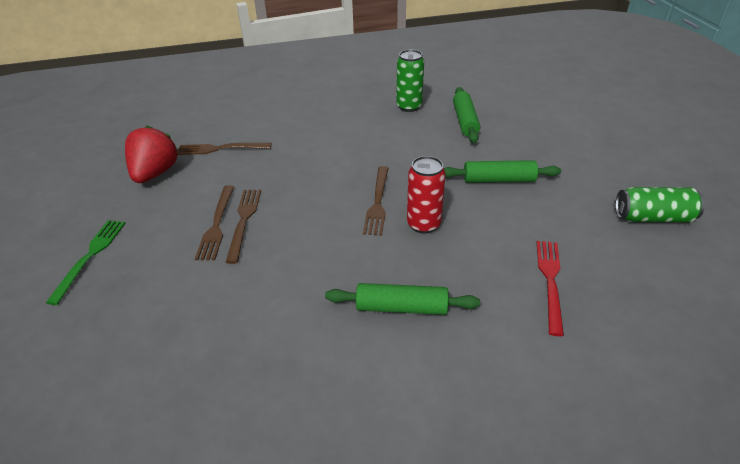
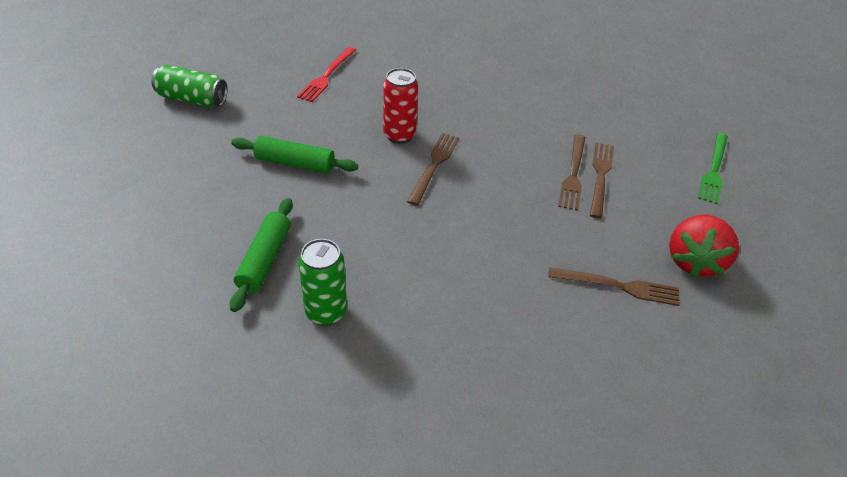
camera: 170 degrees left, 5 degrees up
(401, 307) = (446, 82): green rolling pin -> none

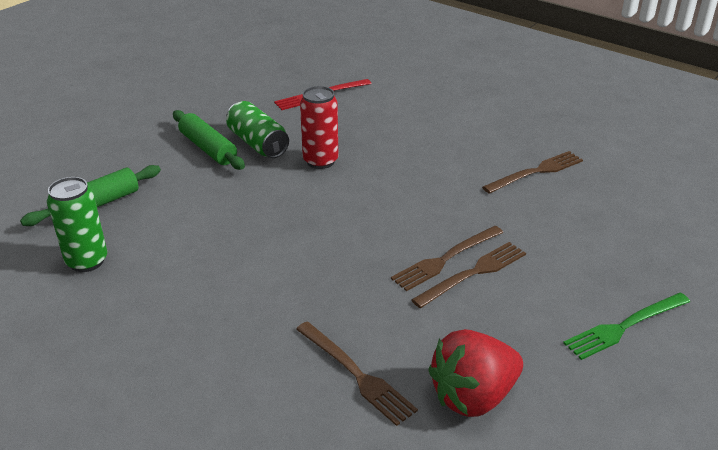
camera: 40 degrees right, 10 degrees down
(192, 99) = (195, 77): green can -> green can (257, 144)
(434, 166) = (318, 196): brown fork -> brown fork (536, 172)

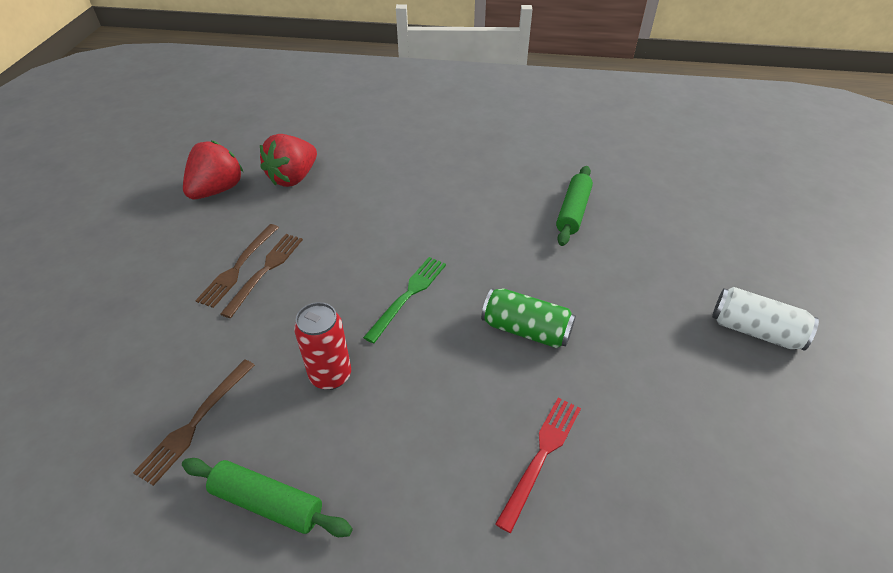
camera: 150 degrees right, 10 degrees up
(87, 261) = (519, 176): green can -> none
(111, 96) = (755, 331): none -> white can
(208, 148) = (564, 302): green rolling pin -> green rolling pin (267, 503)
(320, 161) = (443, 333): red can -> red can (330, 375)
(356, 374) = (293, 178): brown fork -> red strawberry
(625, 326) = (110, 267): green fork -> green fork (408, 296)

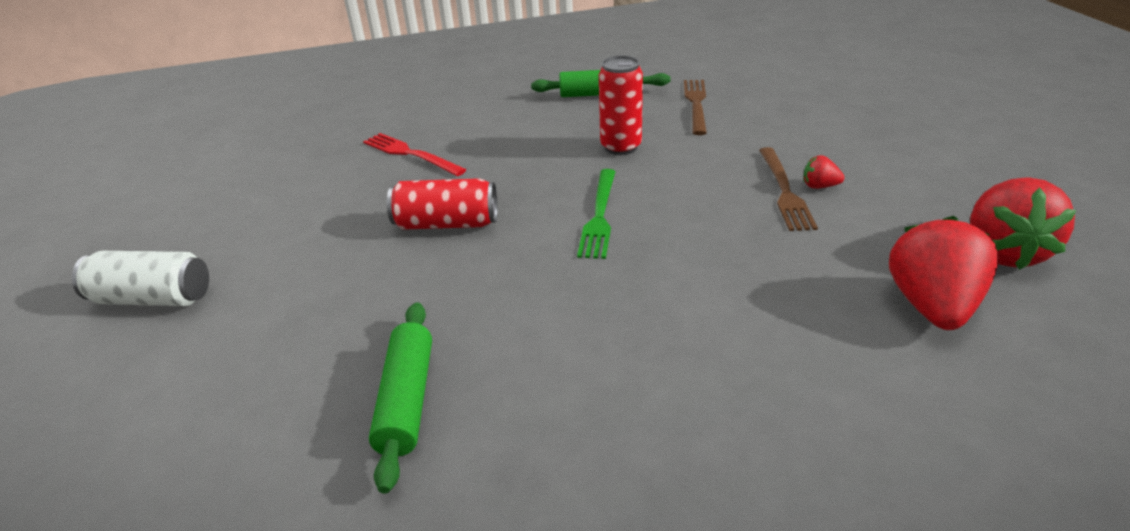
camera: 160 degrees right, 10 degrees down
(238, 267) = (819, 186): brown fork -> red strawberry
(526, 330) = (446, 224): green can -> red can
(541, 456) = (411, 154): red fork -> red fork turned 120 degrees clockwise

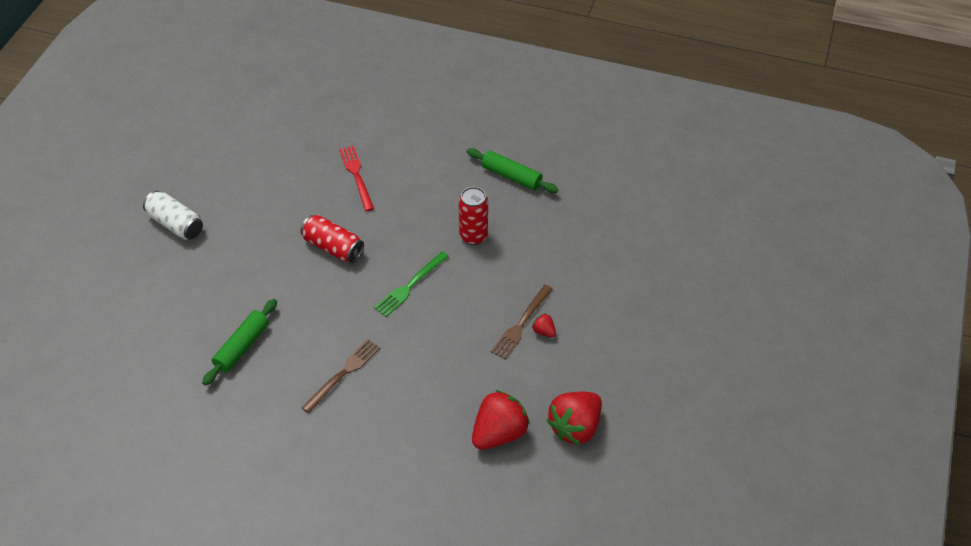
camera: 30 degrees right, 15 degrees up
(696, 104) = (557, 221): brown fork -> brown fork (343, 374)

